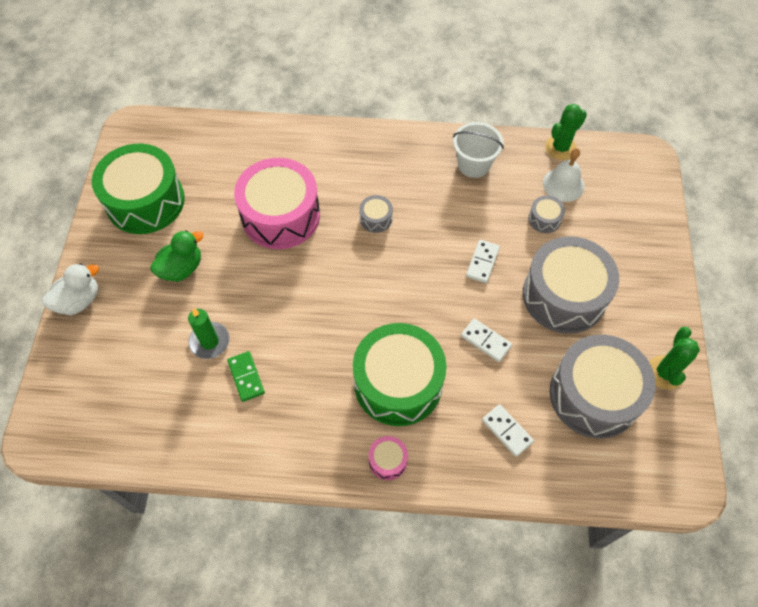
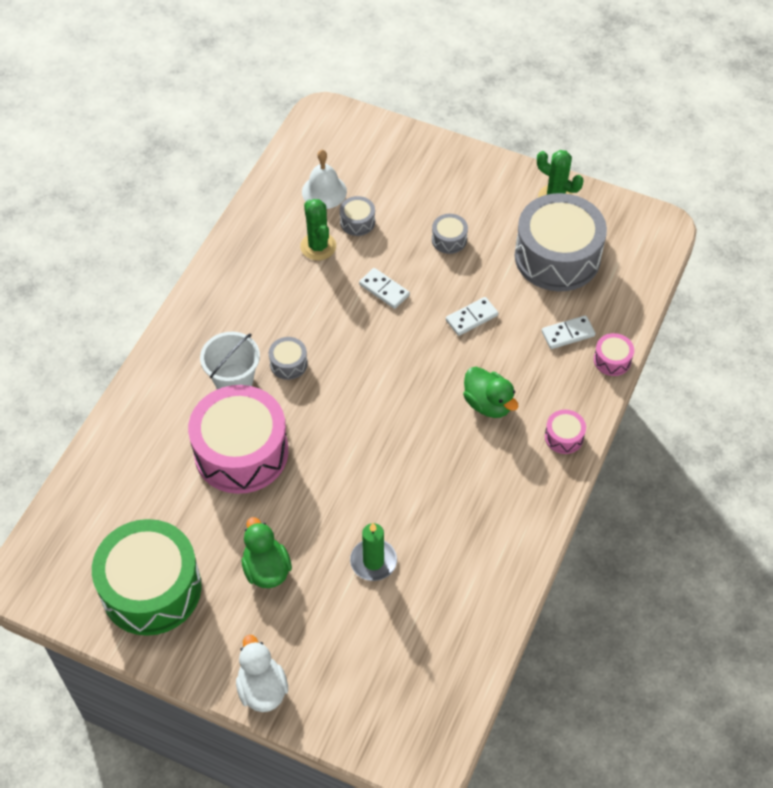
camera: 70 degrees left, 5 degrees down
(246, 377) = (429, 536): green domino -> none
(398, 383) = (488, 404): green drum -> green duck
(474, 165) = (262, 255): white bucket -> white bucket (234, 380)
(495, 482) = (612, 360): none -> pink drum
(560, 148) = (278, 176): green cactus -> green cactus (318, 246)
(564, 295) = (449, 239): grey drum -> grey drum, size x0.42

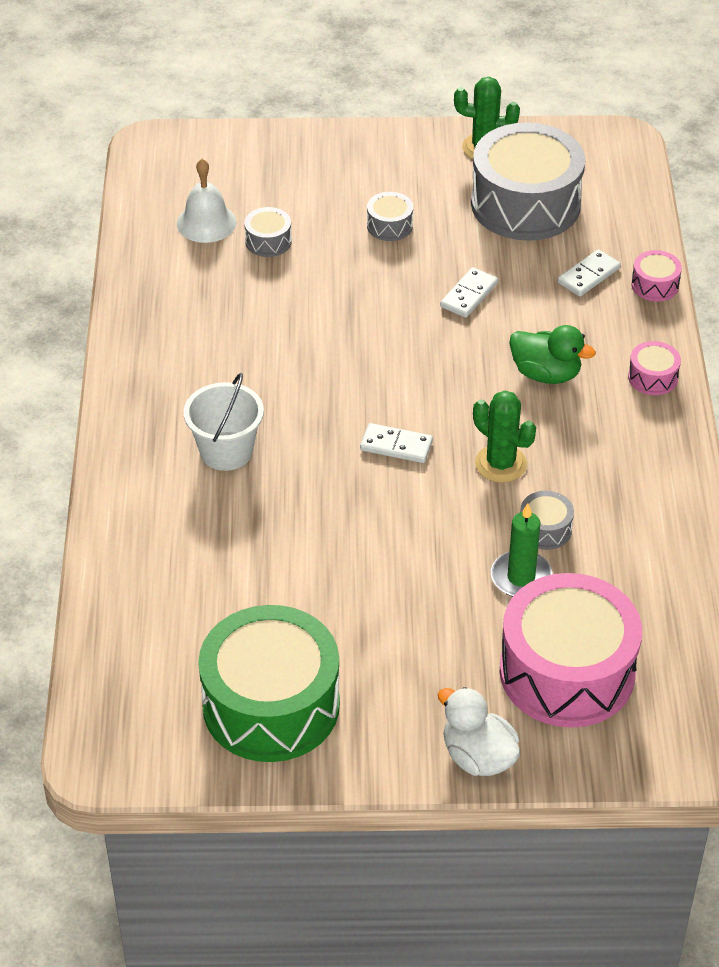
camera: 25 degrees left, 10 degrees down
(241, 452) = (286, 522): pink drum -> pink drum (567, 672)
(266, 569) = (399, 632): green duck -> none
(288, 363) = (282, 412): grey drum -> grey drum (545, 529)
(318, 246) = (237, 281): green cactus -> green cactus (500, 464)
(384, 290) = (347, 300): white domino -> white domino (396, 445)

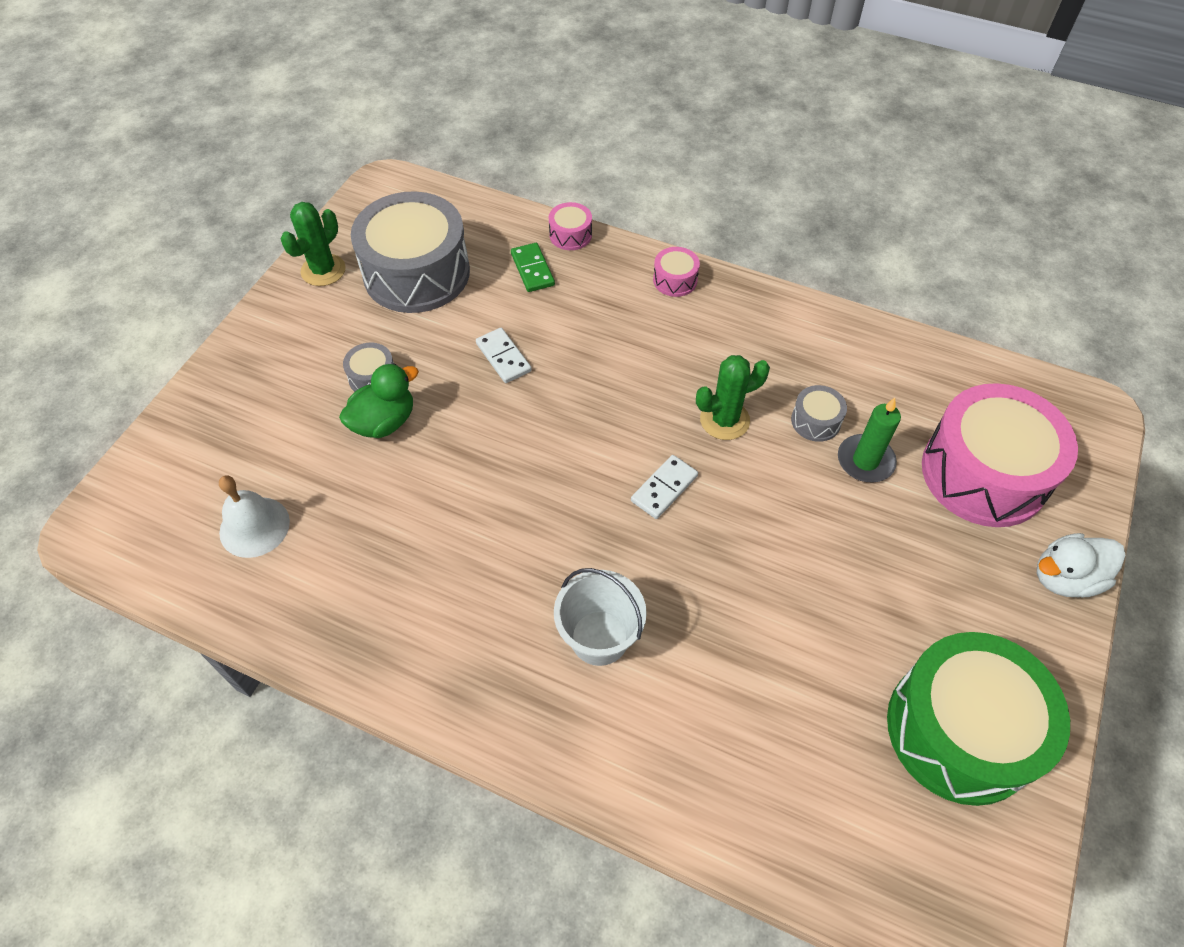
camera: 65 degrees left, 10 degrees up
(268, 241) = (322, 483): grey drum -> none
(546, 374) = (632, 345): green duck -> green duck (384, 422)
(588, 275) = (532, 269): white domino -> green domino

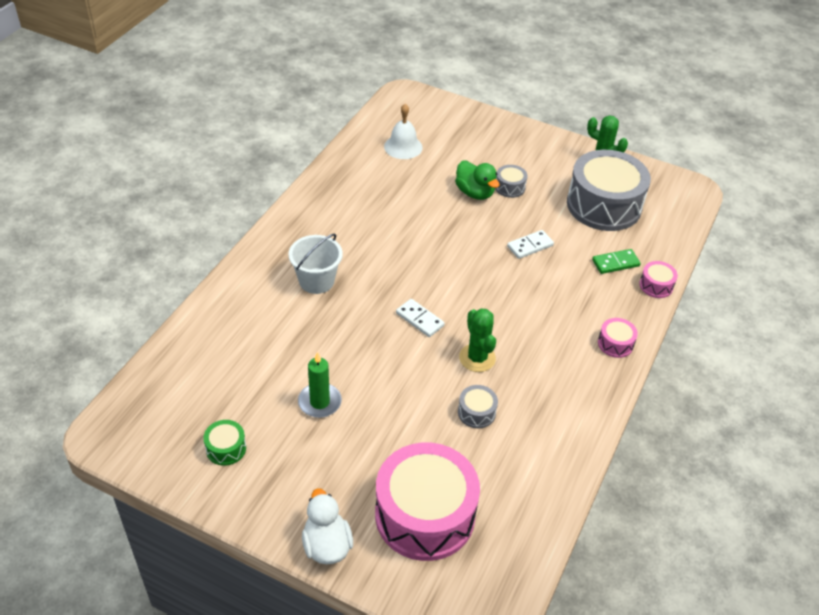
camera: 90 degrees right, 10 degrees down
(865, 461) = (439, 437): green candle -> green candle (319, 402)
(960, 730) = (226, 448): green drum -> green drum, size x0.42

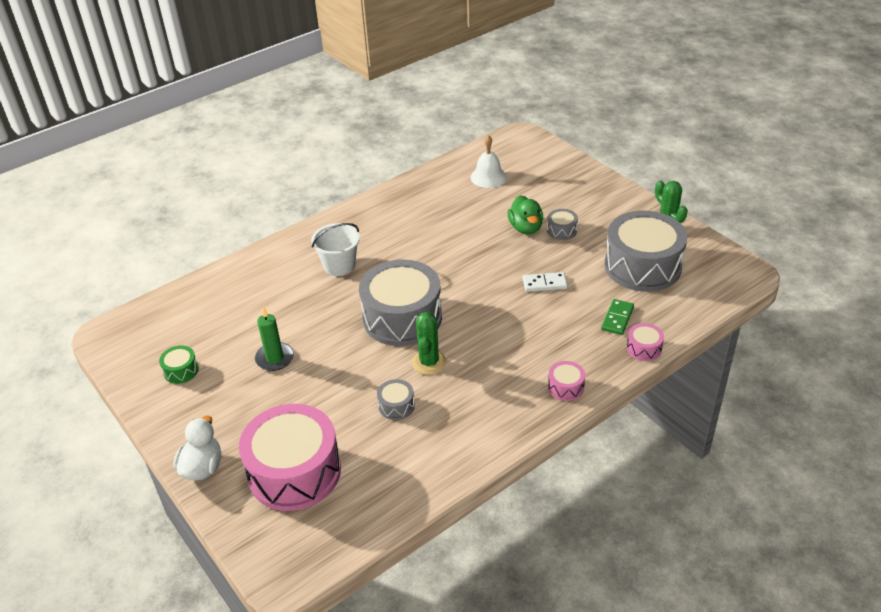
camera: 30 degrees right, 5 degrees down
(420, 319) = (402, 318): white domino -> grey drum
(615, 263) = (617, 318): green domino -> green domino turned 75 degrees counterclockwise

